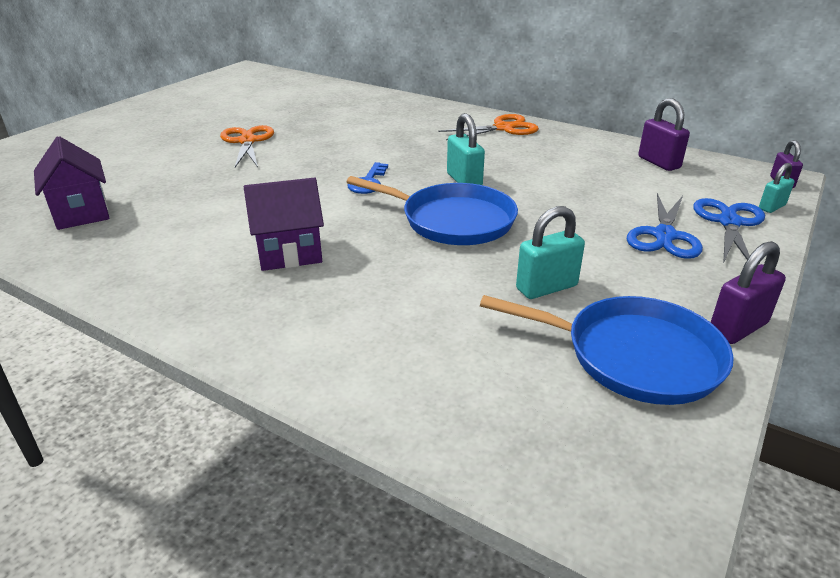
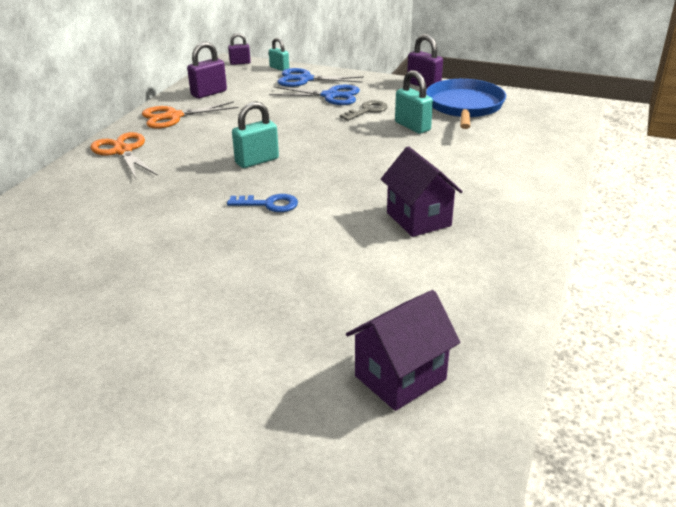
camera: 100 degrees left, 0 degrees up
(247, 141) = (152, 308): orange scissors -> orange scissors (173, 117)
(452, 220) = (334, 160): blue pan -> none
(608, 258) = (367, 110): none -> grey key

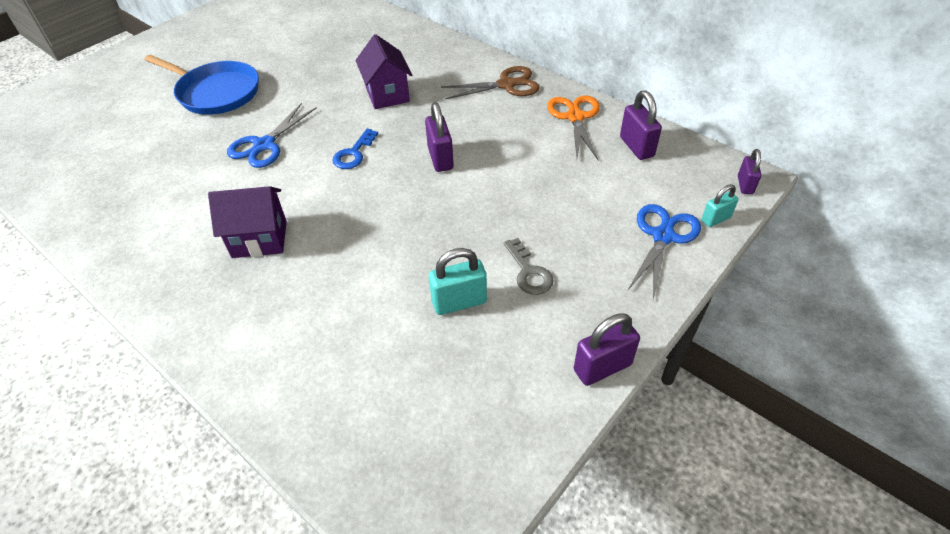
camera: 110 degrees right, 15 degrees up
(123, 151) = (507, 85): orange scissors -> brown scissors
(257, 161) = (440, 158): turquoise padlock -> purple padlock
(330, 96) = (592, 248): blue scissors -> blue scissors (264, 145)
(400, 377) = (105, 174): purple house -> purple house (387, 94)
(464, 106) = (498, 388): blue pan -> blue pan (216, 92)

